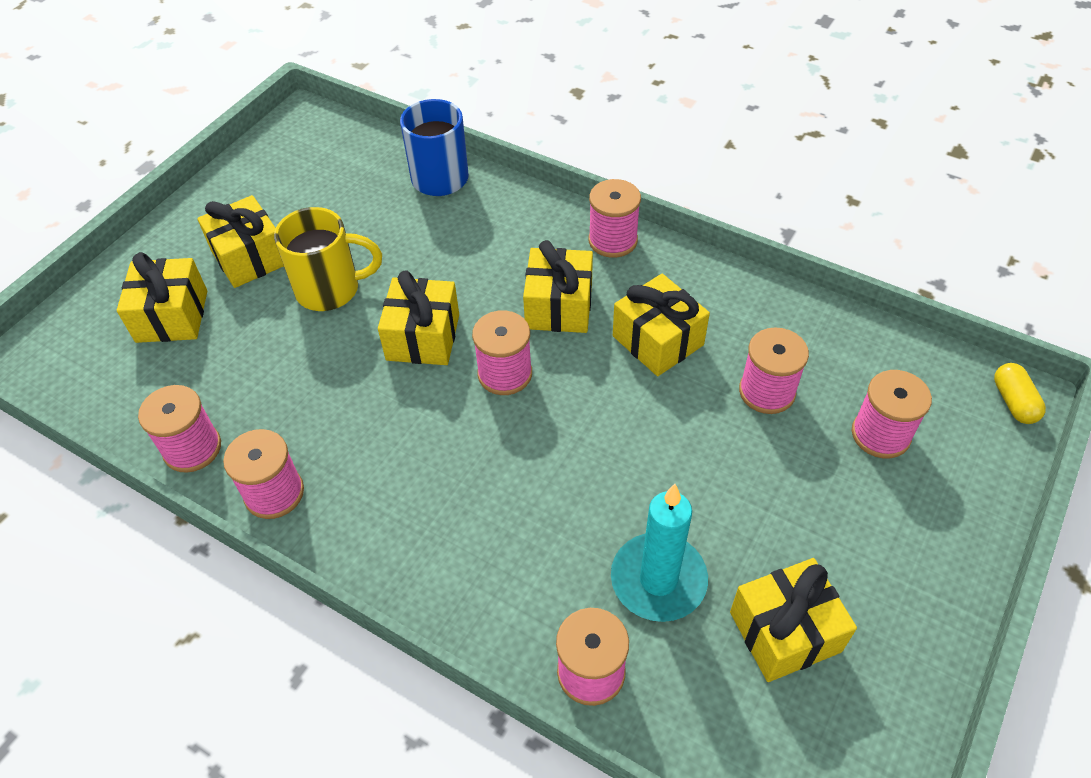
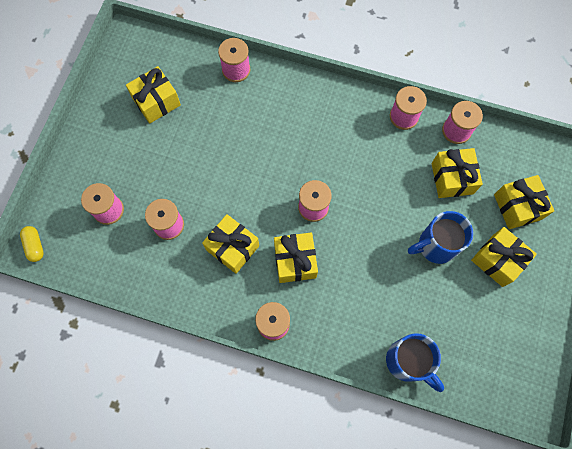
camera: 165 degrees right, 20 degrees up
(330, 289) = (435, 245): yellow mug -> blue mug
(423, 337) = (367, 222): yellow gift -> yellow gift (452, 178)
(658, 580) = (213, 112): turquoise candle -> none

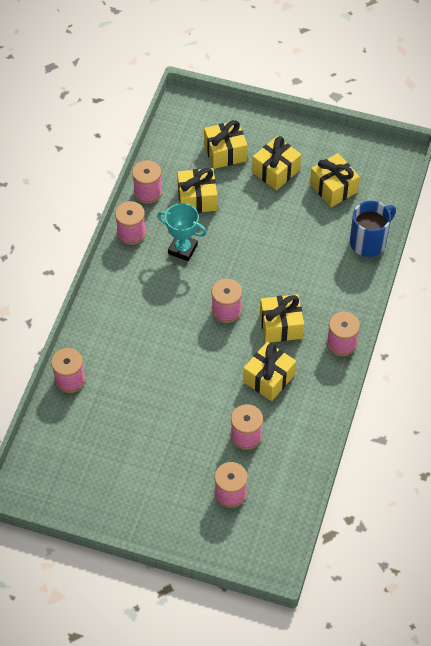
camera: 90 degrees left, 15 degrees down
(35, 246) = (271, 561): yellow capsule -> none
(156, 102) = (105, 455): yellow gift -> yellow gift (333, 188)
(387, 165) = (182, 249): none -> turquoise trophy
(435, 245) = (263, 215): blue mug -> none

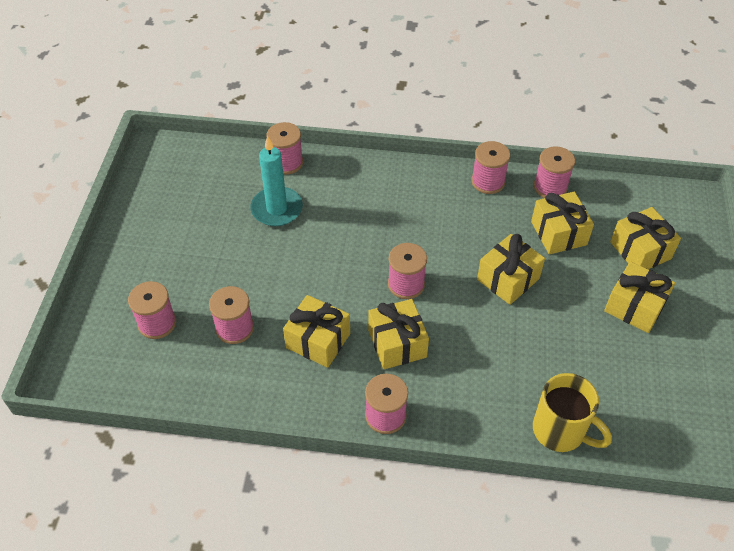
camera: 80 degrees right, 5 degrees down
(124, 393) = (277, 209): none -> turquoise candle
(182, 249) = (481, 230): turquoise trophy -> none
(333, 188) = (635, 376): yellow gift -> yellow gift (508, 279)
(369, 242) = (560, 431): blue mug -> yellow mug

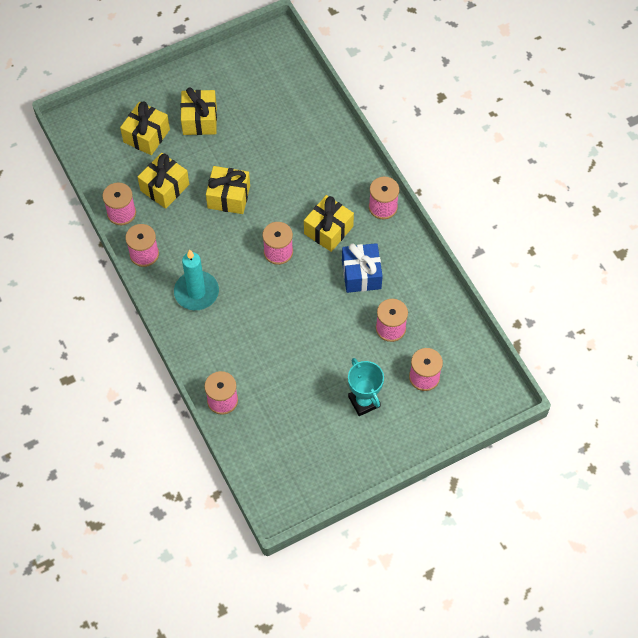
camera: 125 degrees left, 10 degrees up
(183, 259) = (364, 401): none -> turquoise trophy
(277, 209) = (273, 374): turquoise candle -> turquoise candle (196, 292)
(318, 340) = (361, 274): yellow gift -> blue gift
(560, 431) = (322, 118): yellow mug -> none

